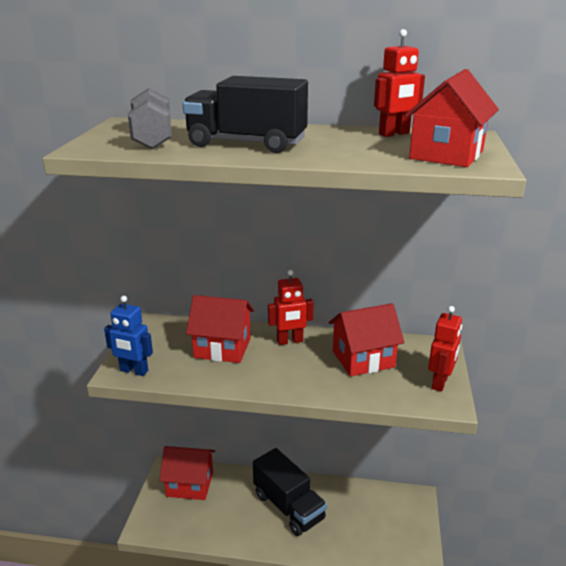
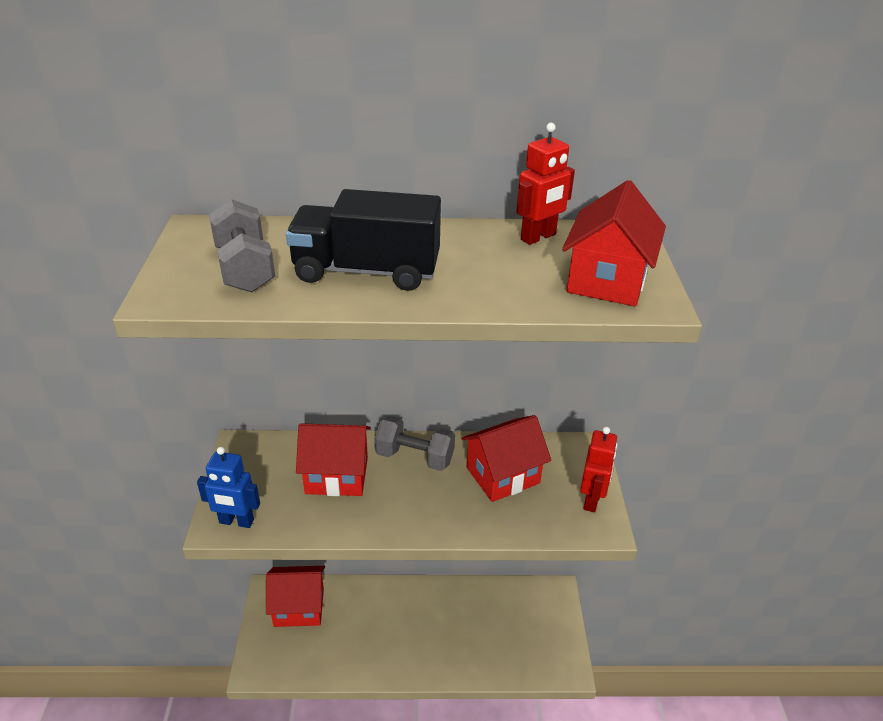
camera: 10 degrees left, 10 degrees up
(288, 507) = (417, 621): black truck -> none
(290, 341) = (414, 457): red robot -> grey dumbbell

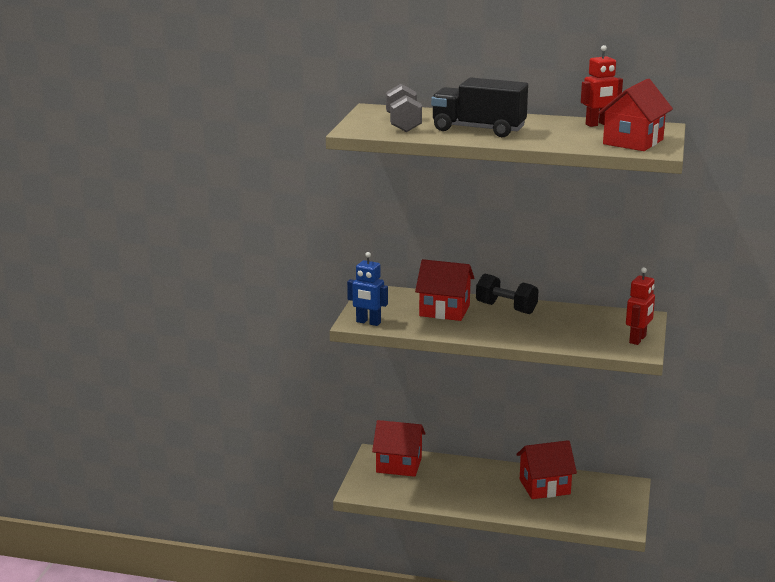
camera: 15 degrees right, 15 degrees down
(414, 457) = (506, 308): grey dumbbell -> black dumbbell
(503, 475) = (572, 322): red house -> red house (544, 487)

